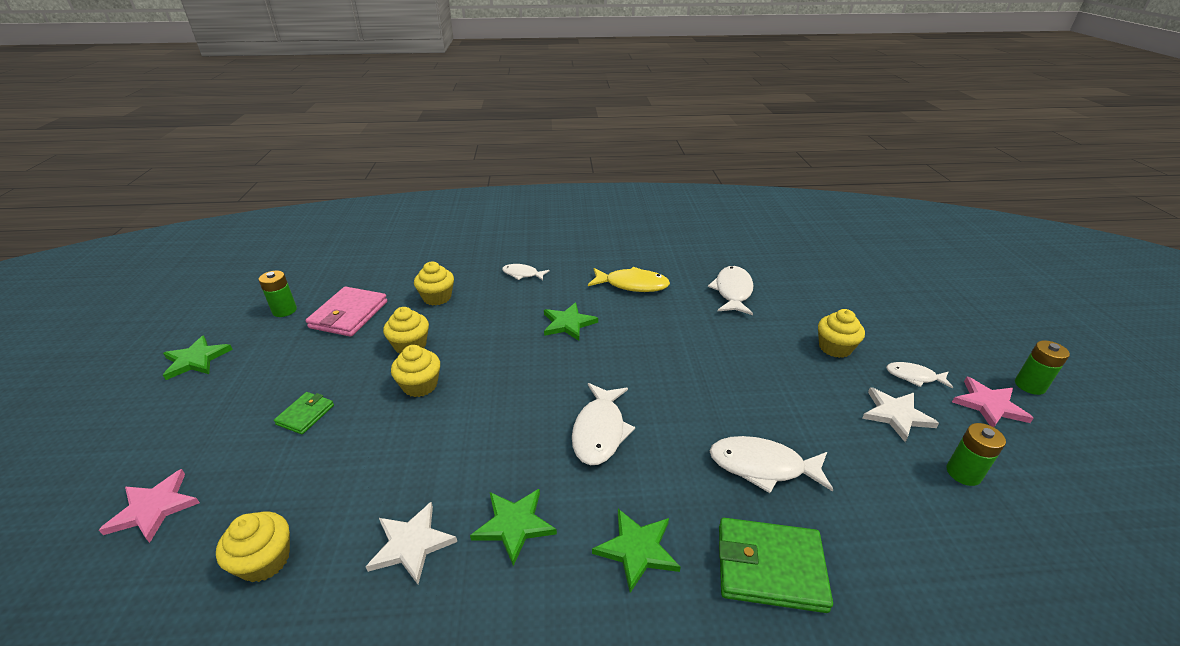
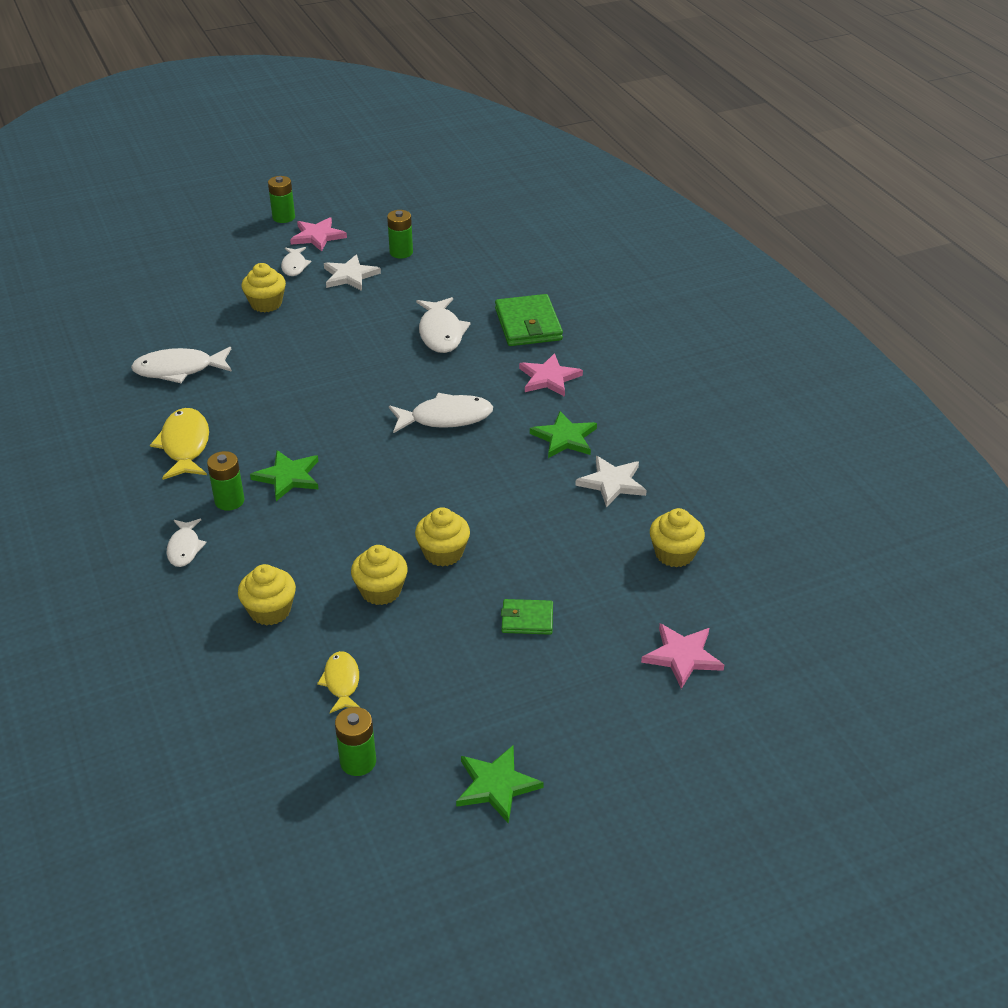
camera: 110 degrees left, 5 degrees up
(349, 315) = (341, 682): pink wallet -> yellow fish
(558, 295) = (229, 501): none -> green battery
(637, 549) = (549, 378): green star -> pink star

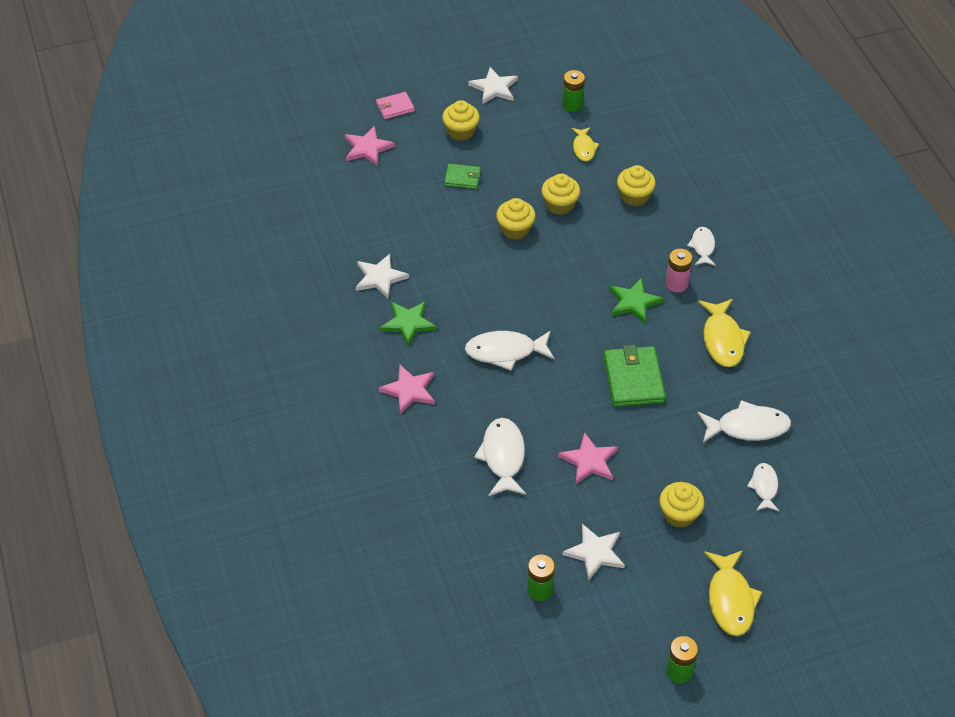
camera: 175 degrees left, 10 degrees up
(229, 501) = (676, 284): green battery -> pink battery
(230, 256) = (730, 599): none -> yellow fish
(294, 266) = (656, 575): white fish -> white fish (764, 487)
(317, 236) = (635, 628): pink star -> pink star (589, 461)
(496, 785) = (494, 88): green star -> white star
(528, 324) = (417, 462): green wallet -> green wallet (633, 379)
(659, 732) = (395, 107): none -> pink wallet
(674, 554) = (350, 216): yellow cupcake -> yellow cupcake (461, 131)

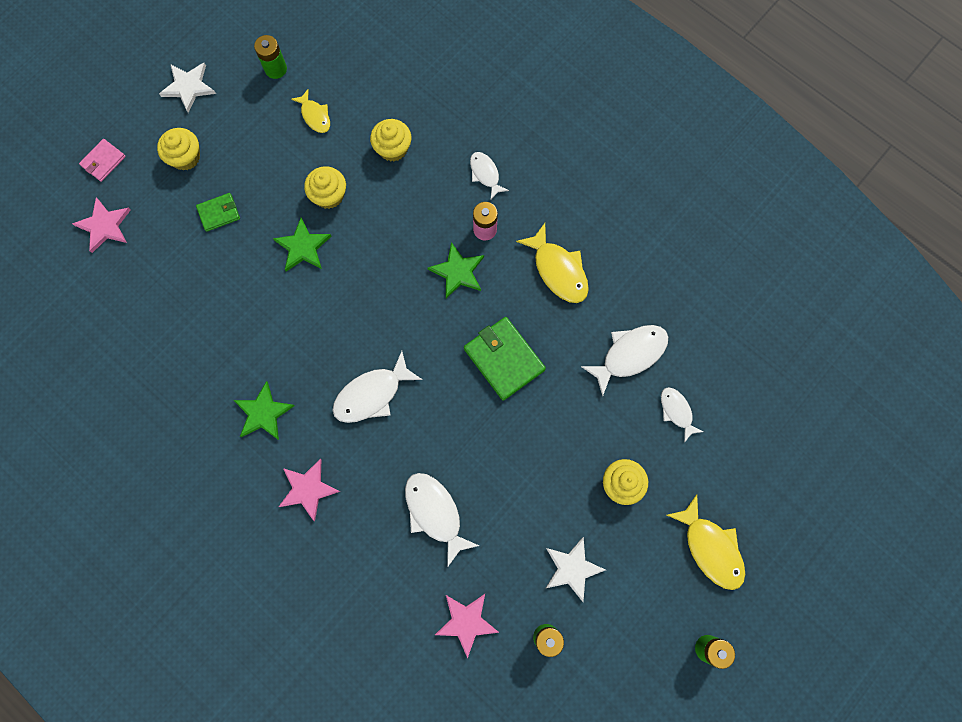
camera: 30 degrees left, 25 degrees up
(380, 277) = (206, 375): white star -> none
(515, 229) = (303, 247): yellow cupcake -> green star
(589, 461) = (513, 472): pink star -> pink star (466, 622)

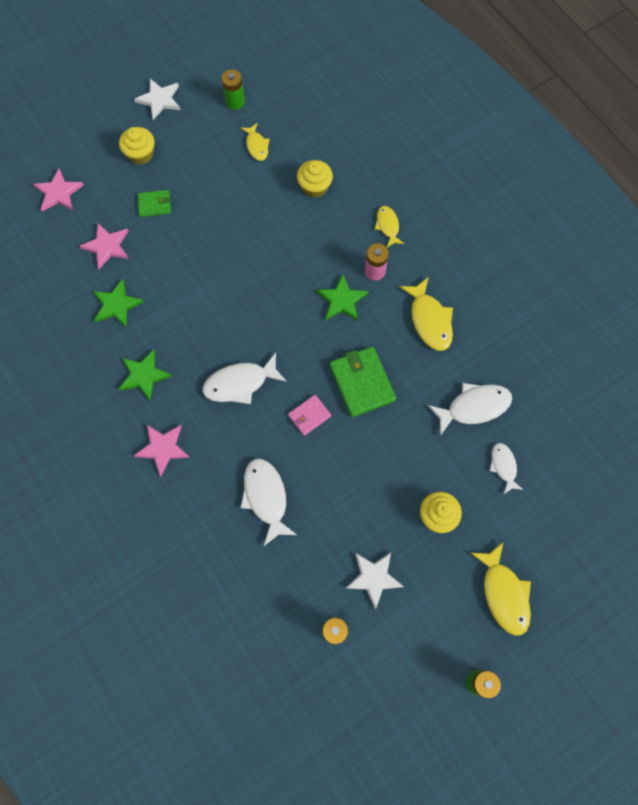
camera: 15 degrees right, 5 degrees down
(103, 161) = (73, 142): pink wallet -> pink wallet (309, 416)
(303, 247) = (216, 248): green star -> green star (116, 305)
(329, 195) = (250, 212): yellow cupcake -> none
(466, 622) = (267, 598): pink star -> pink star (107, 246)
(485, 174) = (387, 226): white fish -> yellow fish

